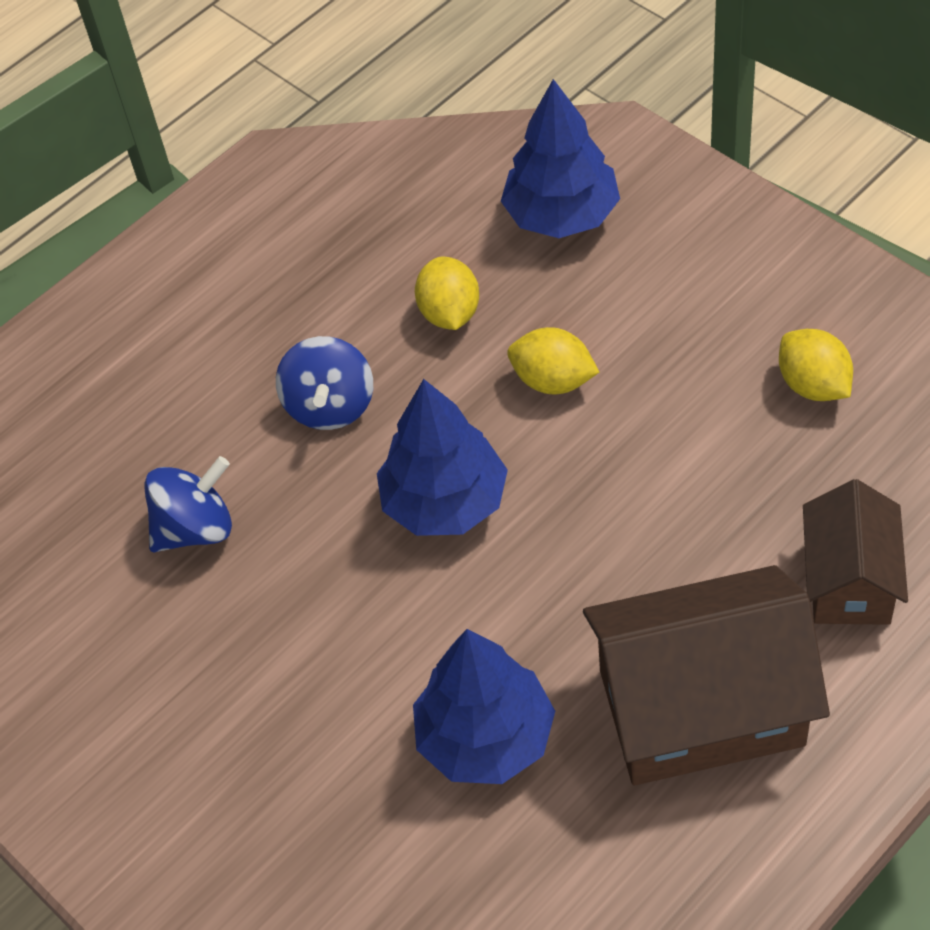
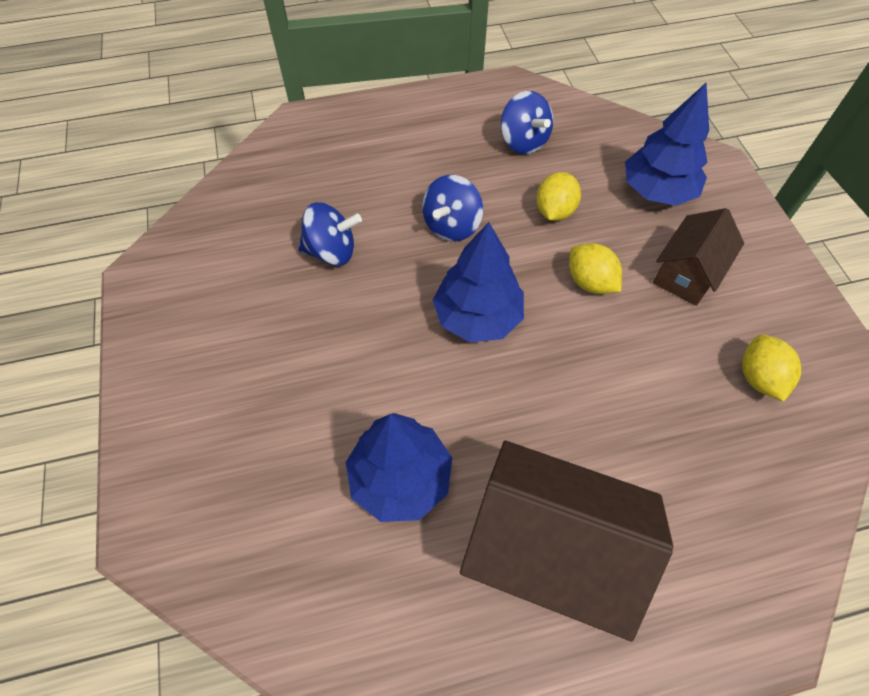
camera: 25 degrees right, 5 degrees up
(345, 239) = (523, 142): none -> blue spinning top
(849, 581) = (707, 526): brown house -> brown house (687, 274)

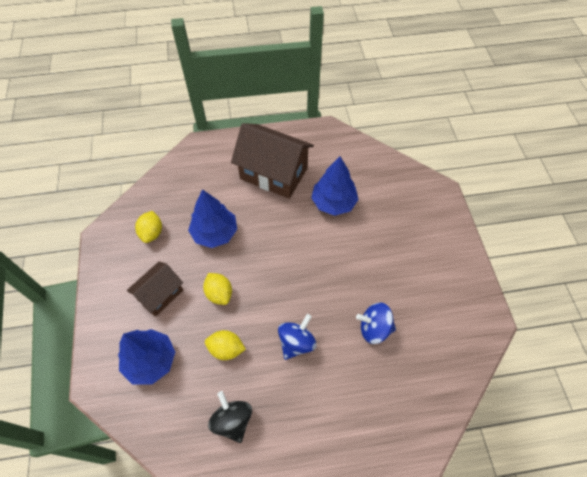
camera: 175 degrees left, 0 degrees up
(477, 316) = (288, 277): blue tree -> blue tree (215, 233)
(523, 142) = (232, 420): blue spinning top -> black spinning top
(554, 211) = (226, 349): yellow lemon -> yellow lemon turned 75 degrees clockwise

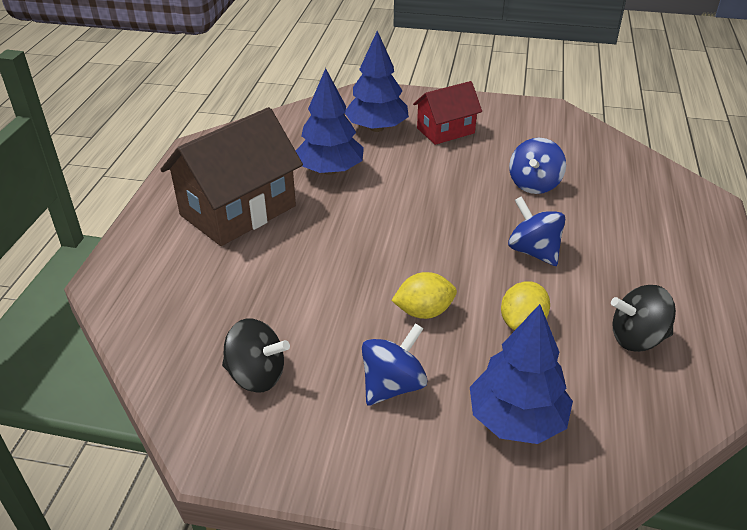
camera: 70 degrees left, 20 degrees down
(152, 233) = (256, 375): yellow lemon -> black spinning top
(160, 294) = (393, 385): brown house -> blue spinning top
(215, 233) = (308, 295): blue tree -> blue tree (377, 128)
(416, 254) = (445, 131): none -> red house

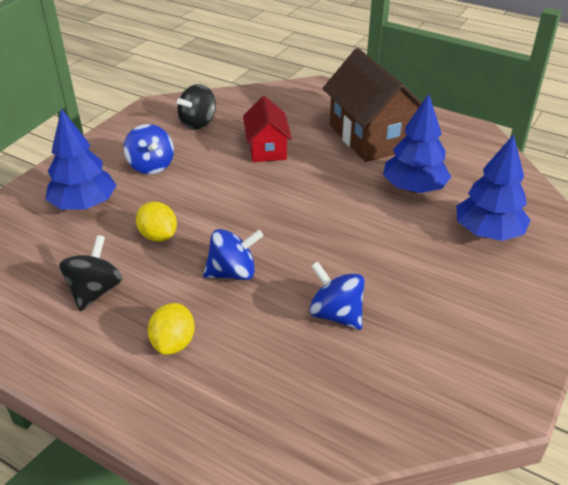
camera: 110 degrees right, 0 degrees up
(424, 312) = (204, 194): yellow lemon -> yellow lemon (173, 343)
(445, 131) = (471, 282): red house -> red house (267, 148)

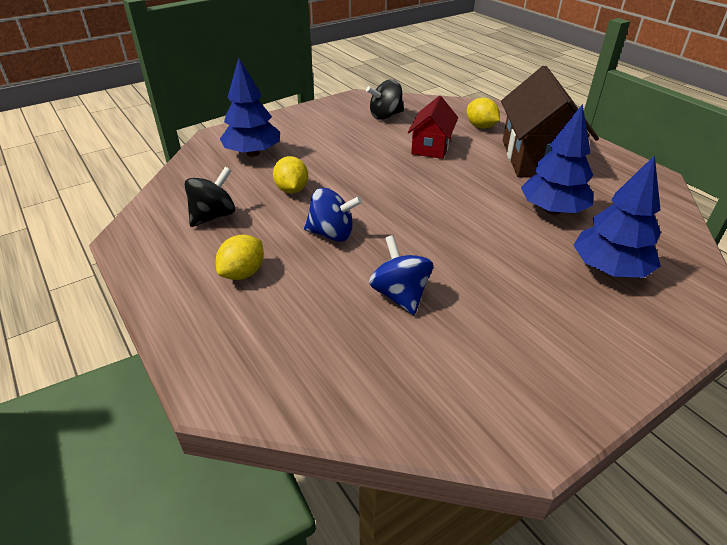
camera: 25 degrees right, 0 degrees up
(151, 166) = (324, 138): blue spinning top -> none
(300, 114) = (481, 126): none -> yellow lemon

